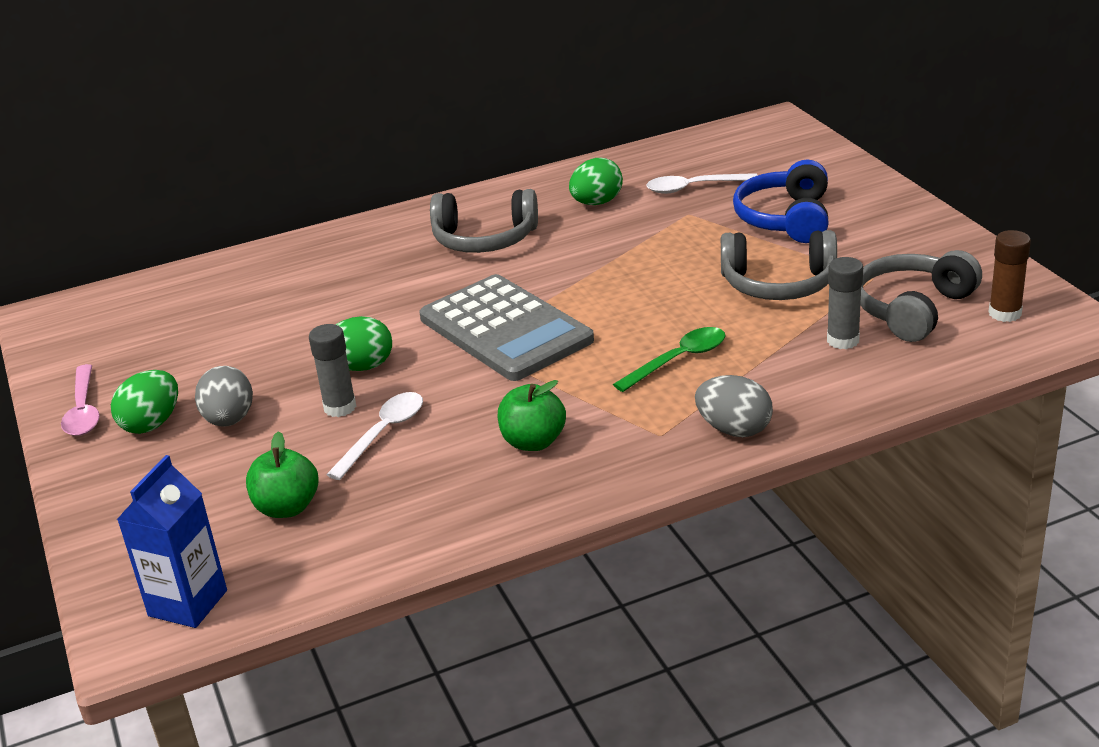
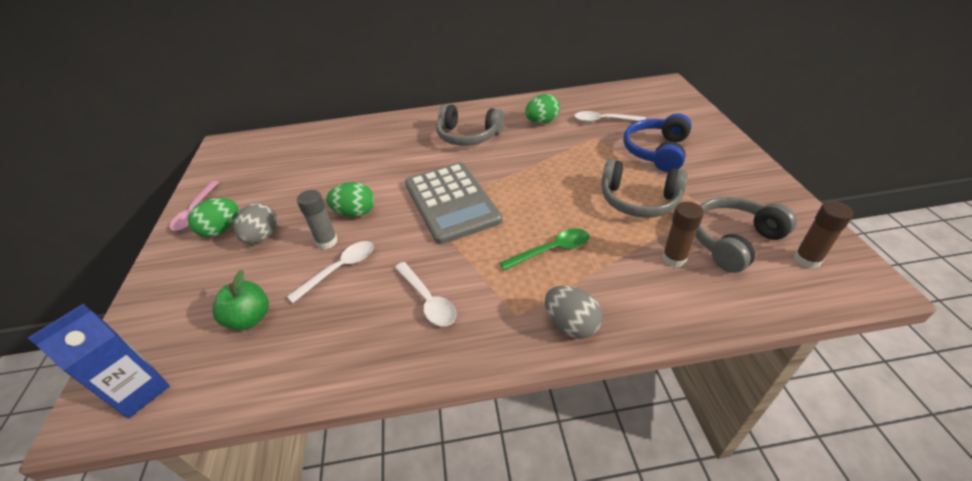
camera: 15 degrees right, 10 degrees up
(533, 442) = (428, 300): green apple -> white spoon
(843, 340) = (674, 258): grey glue stick -> brown glue stick

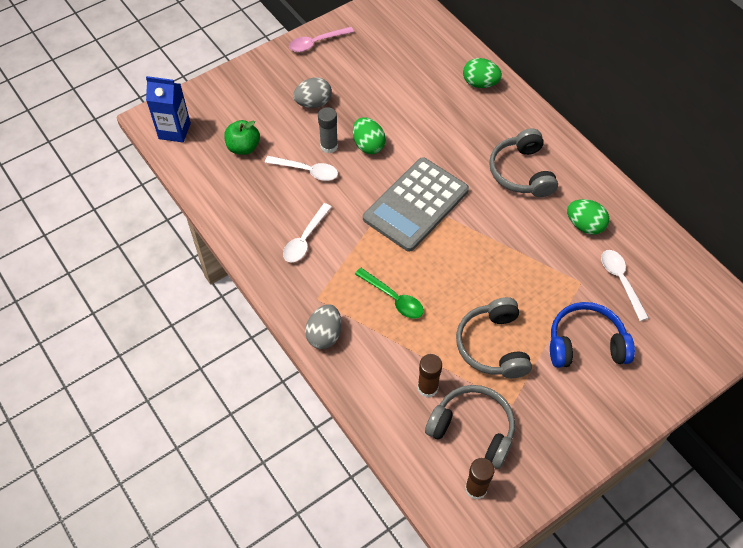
camera: 60 degrees right, 15 degrees up
(221, 230) = (307, 73): green egg -> green egg (480, 83)

